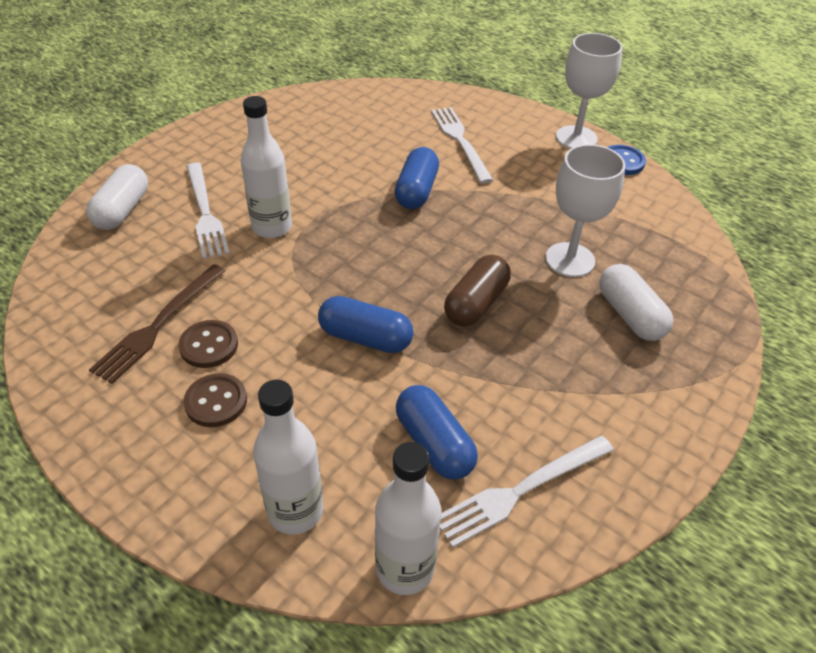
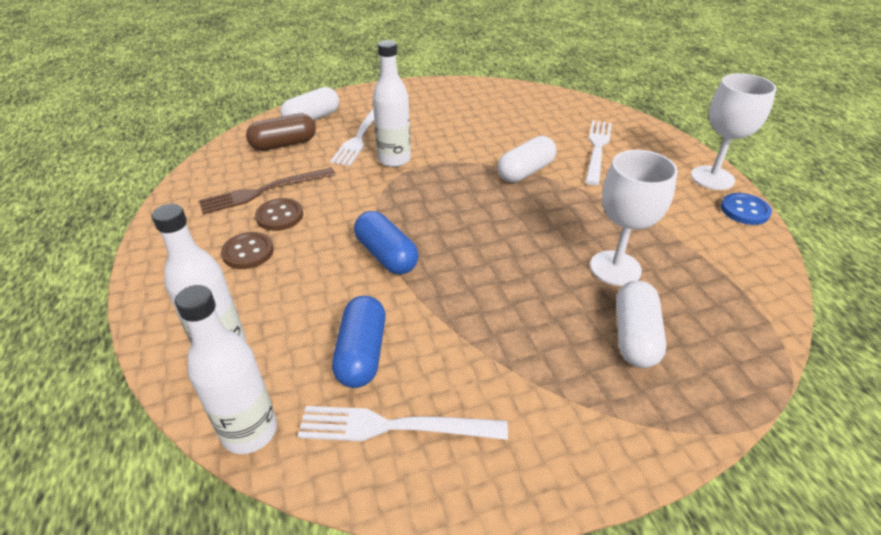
camera: 35 degrees right, 5 degrees down
(416, 191) = (525, 171): blue capsule -> white capsule
(476, 303) = (497, 267): brown capsule -> brown capsule (284, 144)

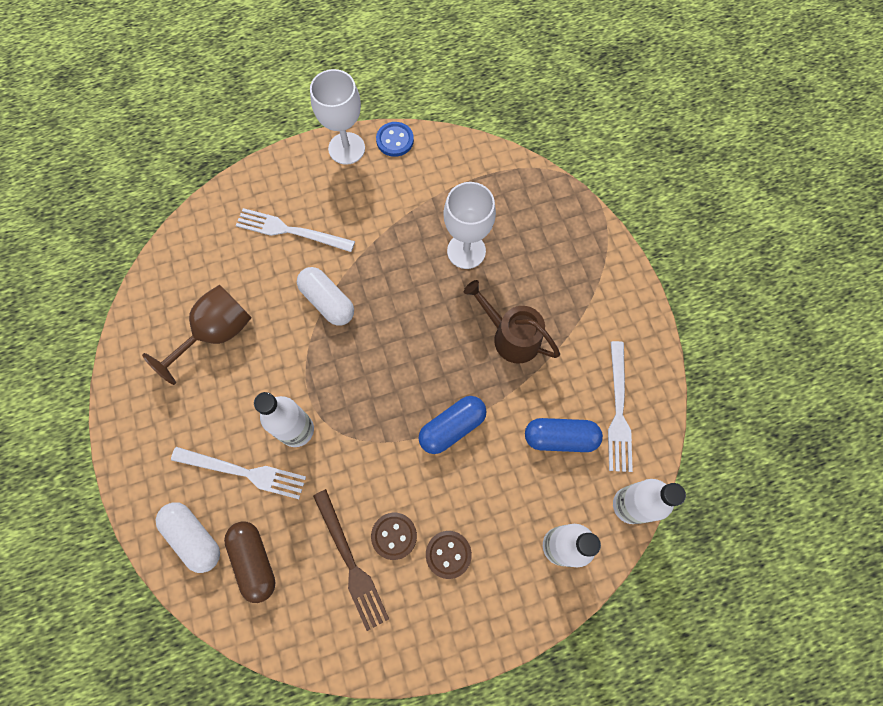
camera: 90 degrees left, 30 degrees up
(485, 118) = (216, 333): none -> brown goblet
(503, 308) = (511, 336): none -> brown watering can
(634, 336) = (535, 253): white capsule -> none

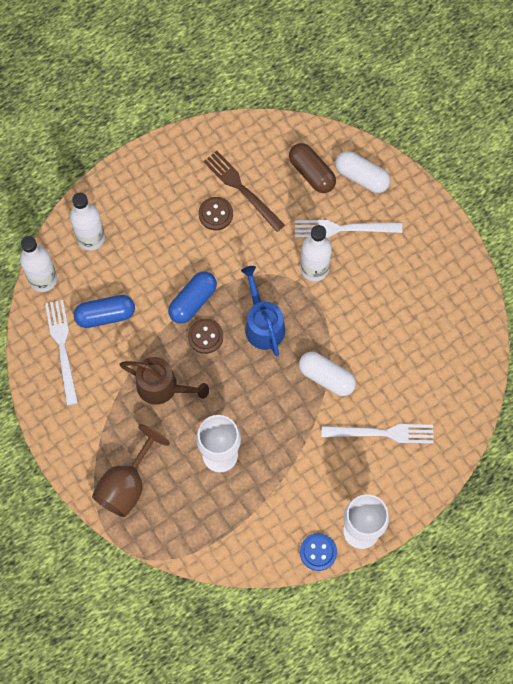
camera: 165 degrees right, 0 degrees up
(216, 333) = (409, 327): brown goblet -> brown goblet (126, 484)
(378, 378) = (263, 324): none -> blue watering can
(448, 554) = (172, 212): brown button -> brown button (205, 336)

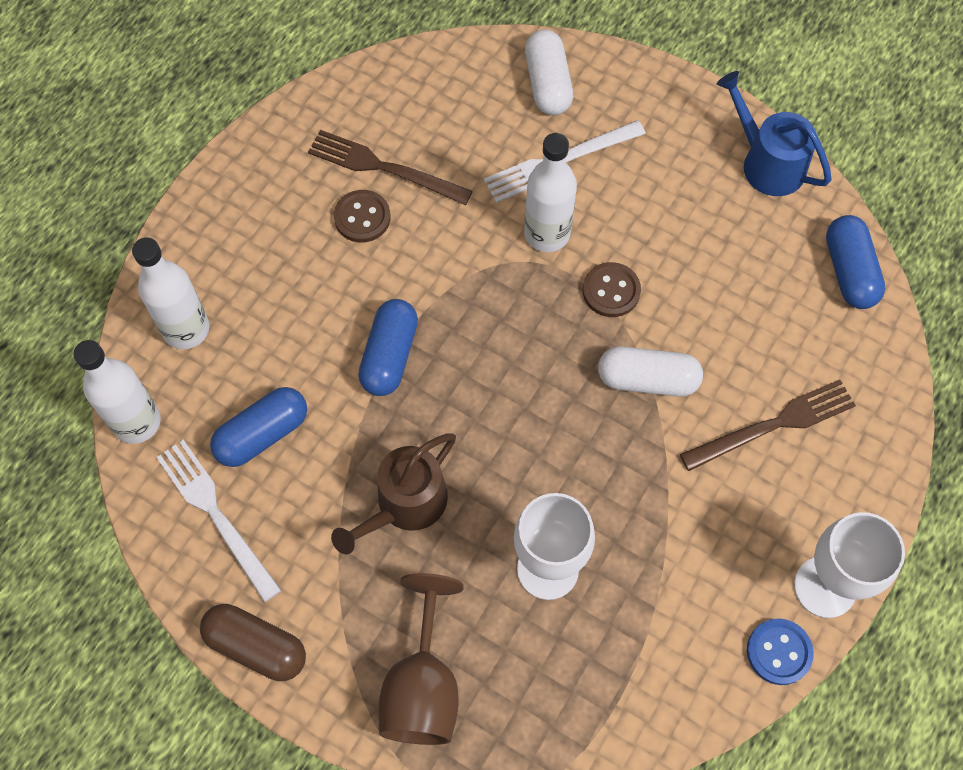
camera: 25 degrees left, 5 degrees down
(162, 387) = (405, 504): brown watering can -> brown watering can turned 135 degrees clockwise
(205, 336) = (434, 399): brown button -> brown button (611, 291)
(263, 324) = (513, 344): blue watering can -> blue watering can (767, 163)
(311, 173) = (474, 106): brown capsule -> brown capsule (256, 646)
(361, 177) = (547, 84): white capsule -> white capsule turned 75 degrees clockwise
(382, 433) = (773, 425): white fork -> brown fork
(474, 366) = (849, 271): none -> blue capsule

